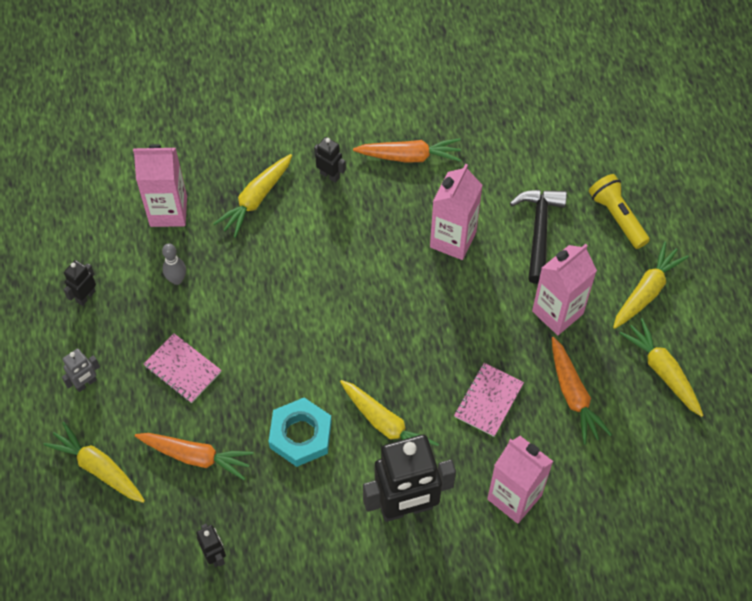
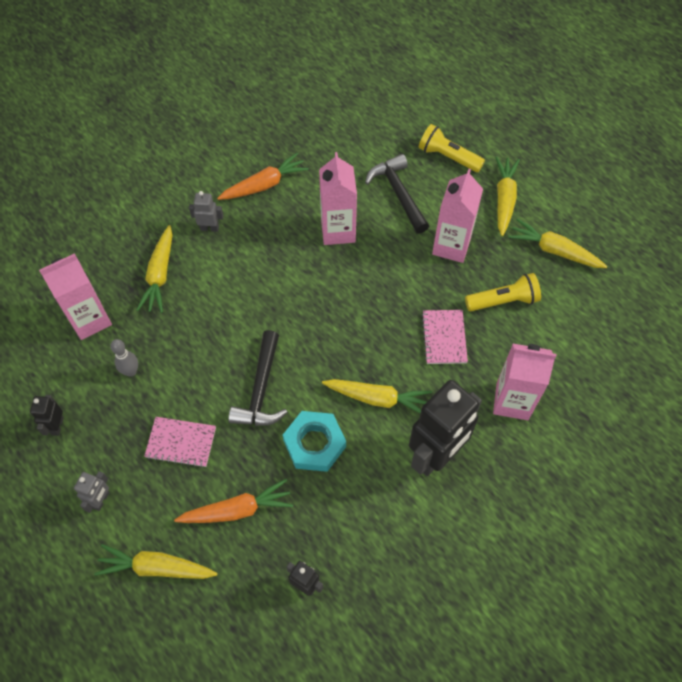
camera: 30 degrees left, 0 degrees up
(282, 358) = (261, 390): none -> black hammer
(330, 175) = (209, 228): black robot -> grey robot
(573, 395) = (503, 301): orange carrot -> yellow flashlight

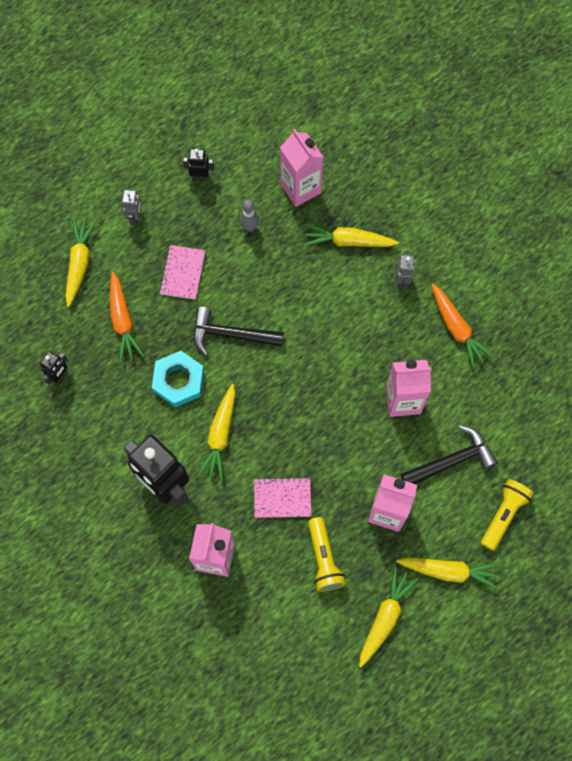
camera: 90 degrees right, 10 degrees up
(101, 500) = (135, 217): grey robot -> grey robot turned 105 degrees counterclockwise

